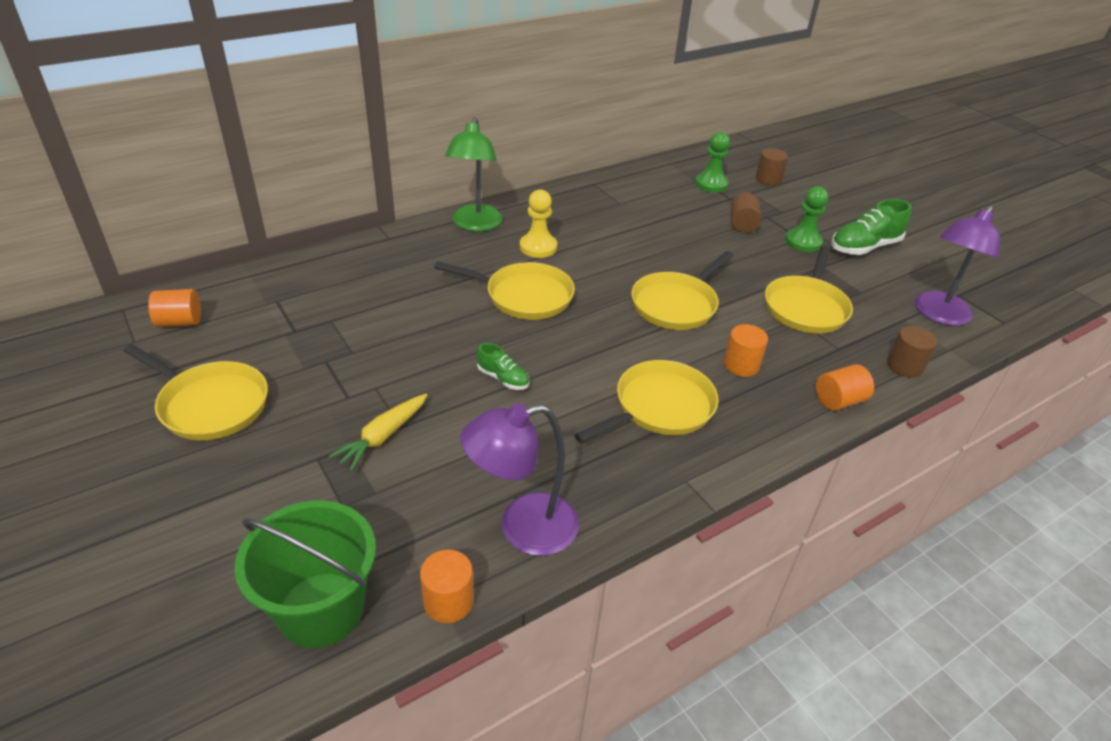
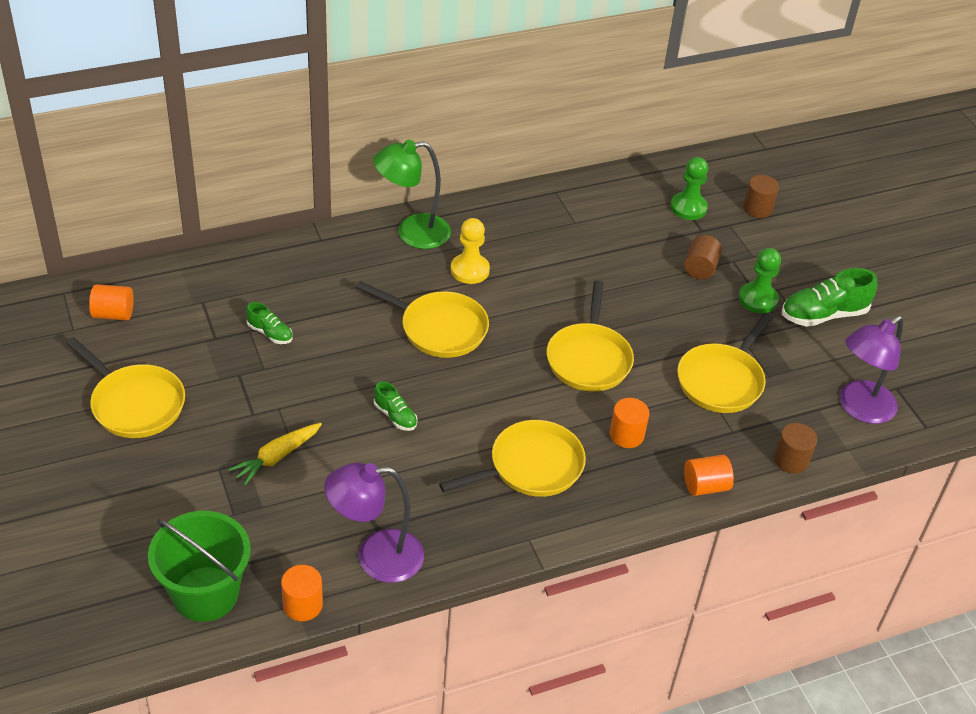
camera: 10 degrees right, 5 degrees up
(353, 320) = (270, 333): none -> green shoe
(475, 225) = (412, 233): green lamp -> green lamp turned 60 degrees clockwise
(676, 304) = (589, 358): yellow pan -> yellow pan turned 45 degrees counterclockwise

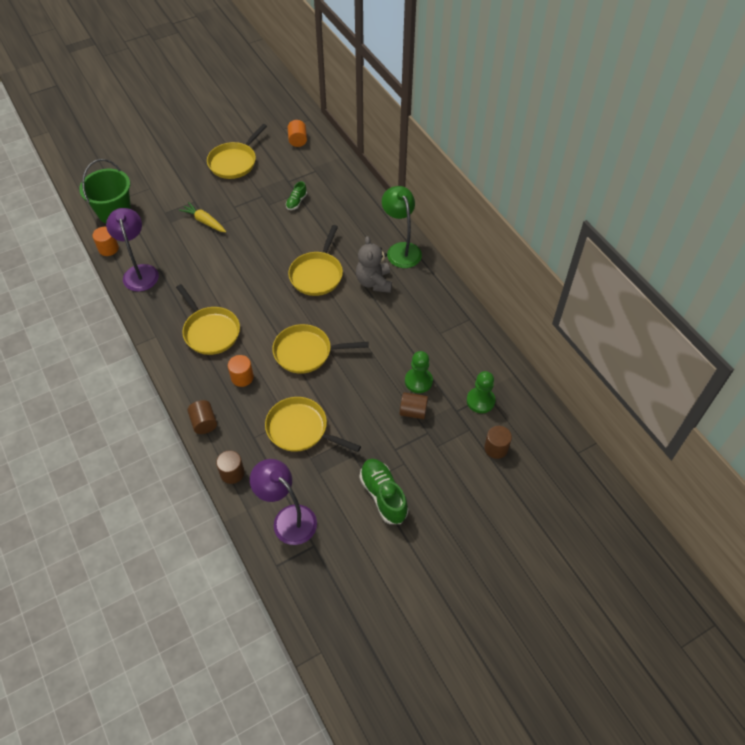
camera: 85 degrees right, 10 degrees up
(395, 416) = (241, 265): green shoe -> none
(470, 270) = (374, 282): yellow pawn -> grey teddy bear
(705, 486) = (204, 423): orange cylinder -> brown cylinder
(758, 299) = (389, 450): green pawn -> green pawn (418, 381)

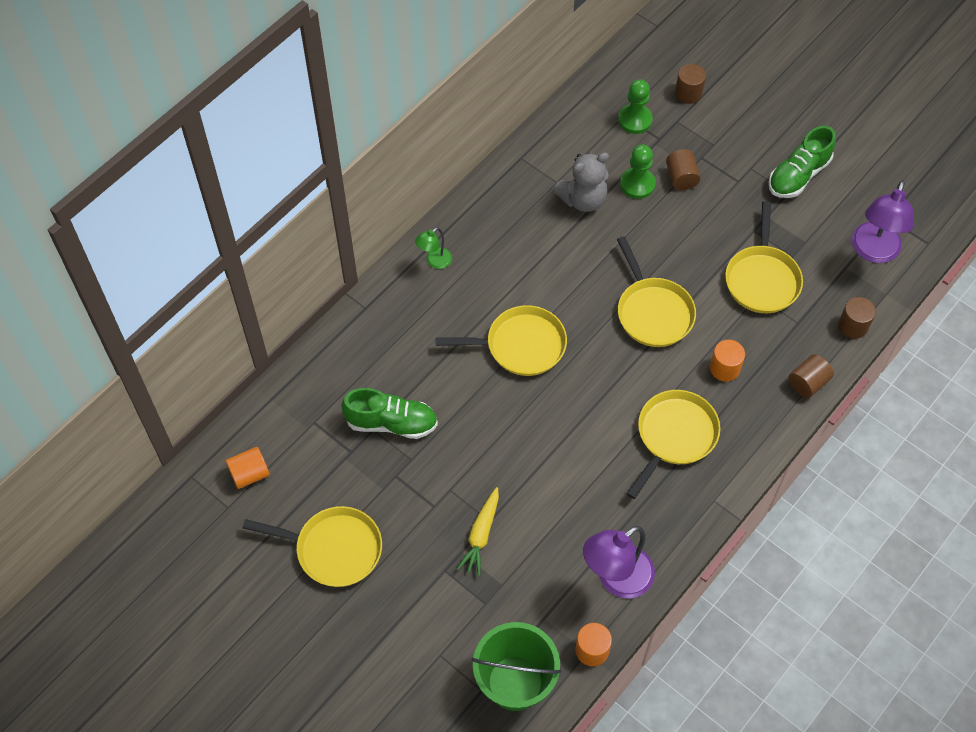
camera: 110 degrees left, 5 degrees up
(296, 202) = (391, 423): green shoe -> green shoe, size x1.83
(374, 282) = (506, 275): grey teddy bear -> grey teddy bear (583, 199)
(401, 249) = (434, 261): green lamp -> green lamp, size x0.52

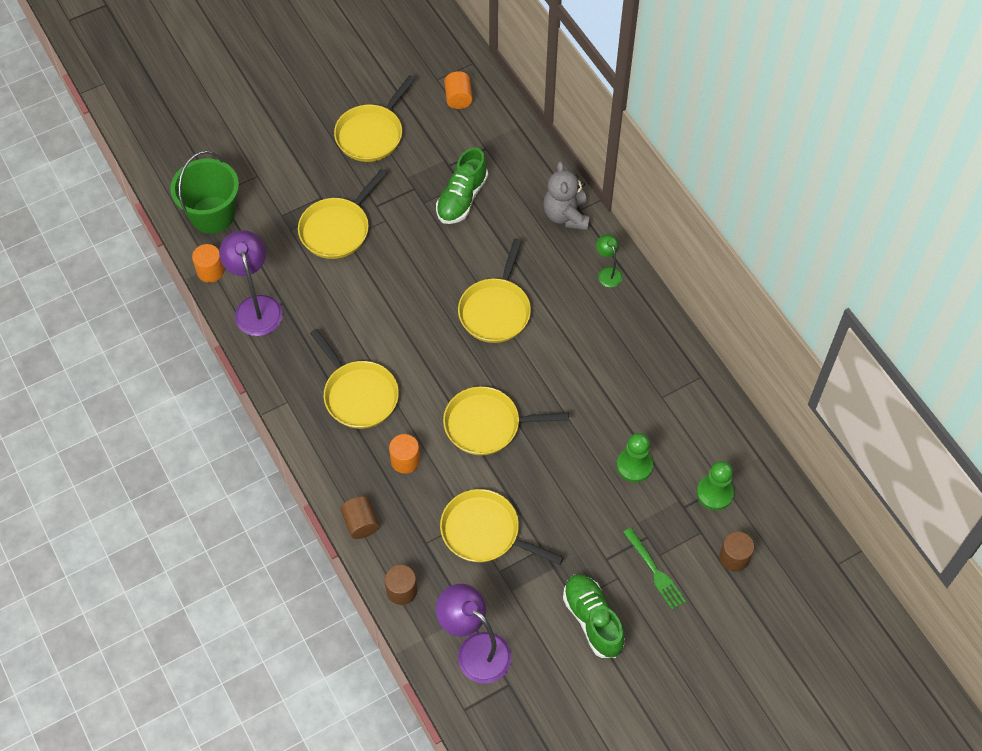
camera: 110 degrees right, 0 degrees up
(481, 535) = (337, 229): yellow carrot -> yellow pan
(583, 199) = (633, 412): grey teddy bear -> grey teddy bear (566, 215)
(681, 178) = (628, 508): brown cylinder -> none
(730, 144) = (655, 571): none -> green fork

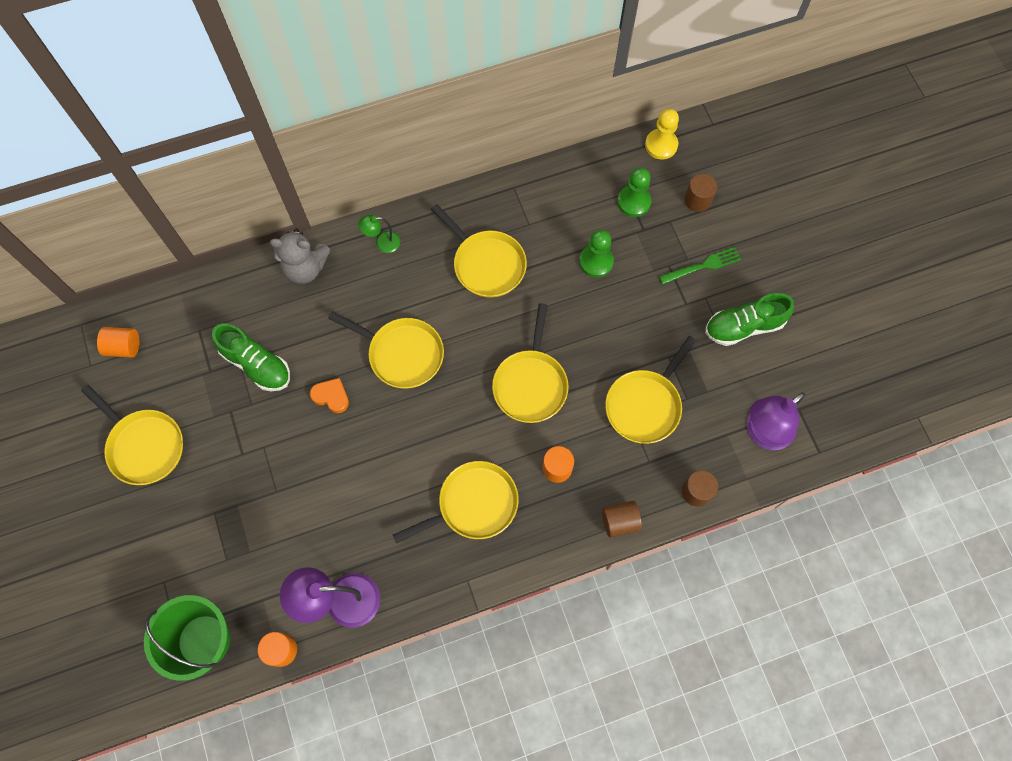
camera: 80 degrees left, 10 degrees up
(337, 229) = (261, 500): yellow pan -> yellow pan (486, 264)
(442, 262) = (331, 396): none -> orange heart
(793, 512) = (661, 145): none -> yellow pawn

